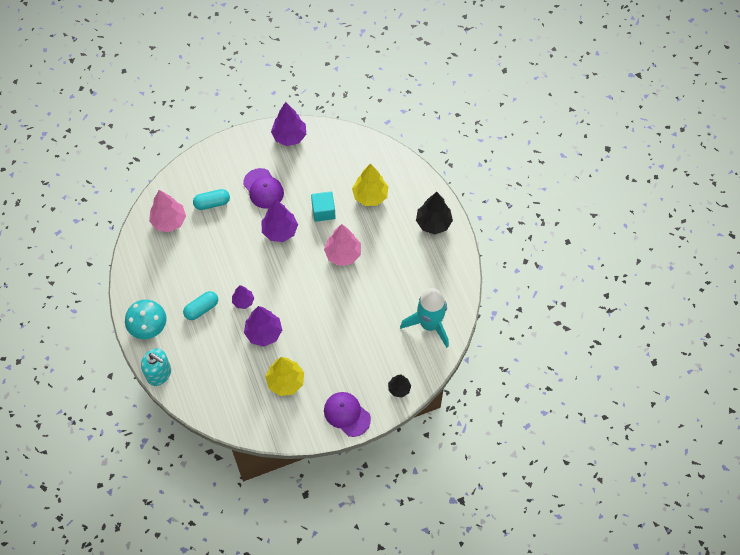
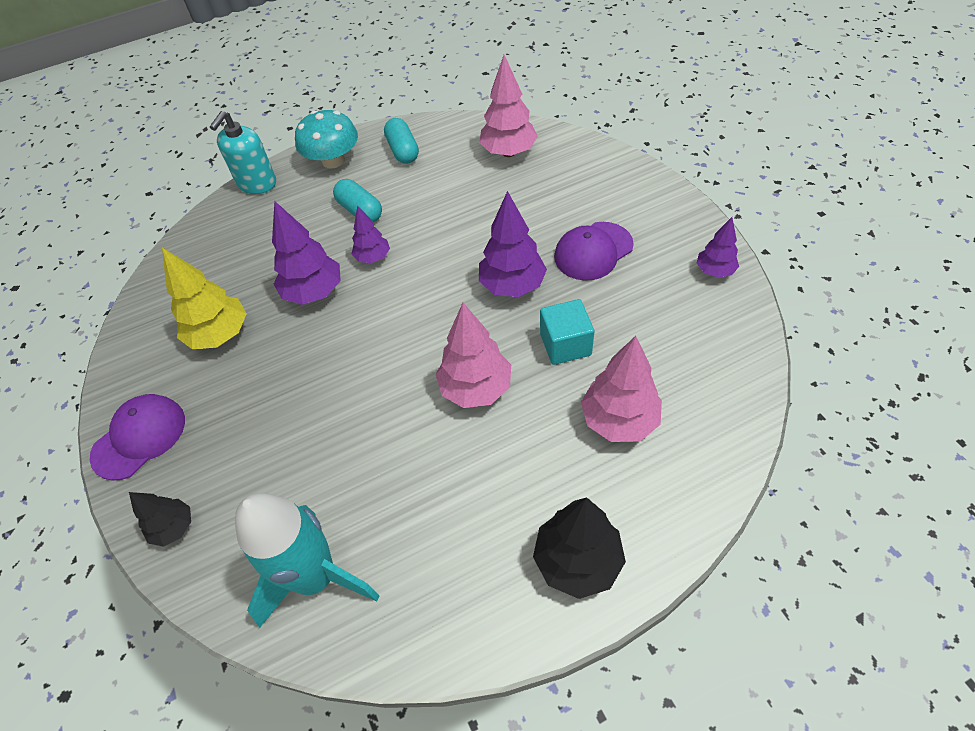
camera: 90 degrees right, 10 degrees down
(212, 203) = (550, 193): turquoise capsule -> turquoise capsule (403, 151)
(289, 136) = (714, 271): purple tree -> purple tree, size x0.60
(370, 196) = (619, 420): yellow tree -> pink tree

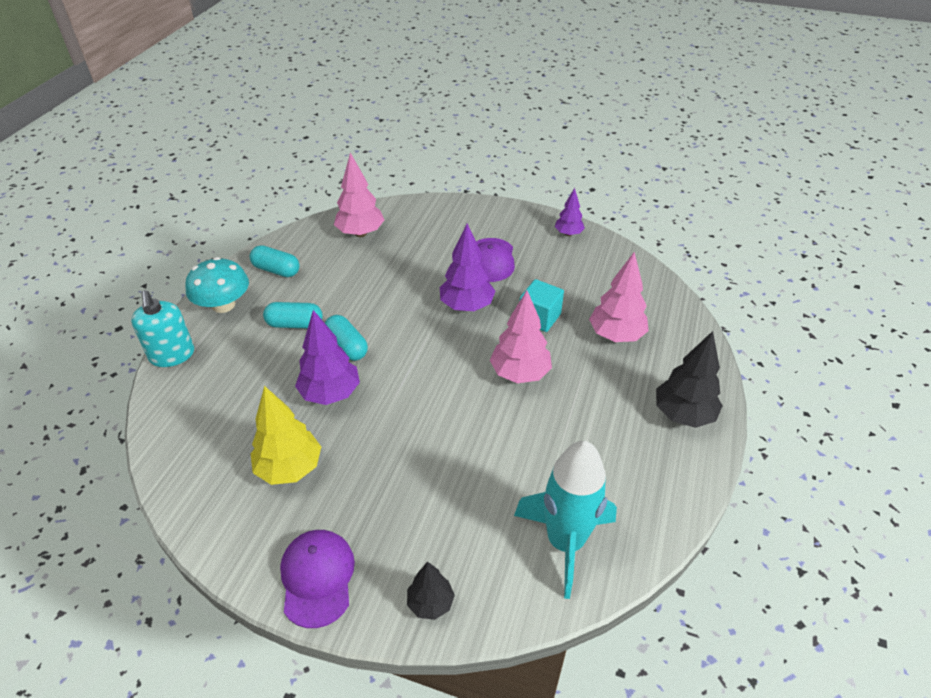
camera: 50 degrees left, 10 degrees down
(373, 257) = (347, 346): purple tree -> turquoise capsule

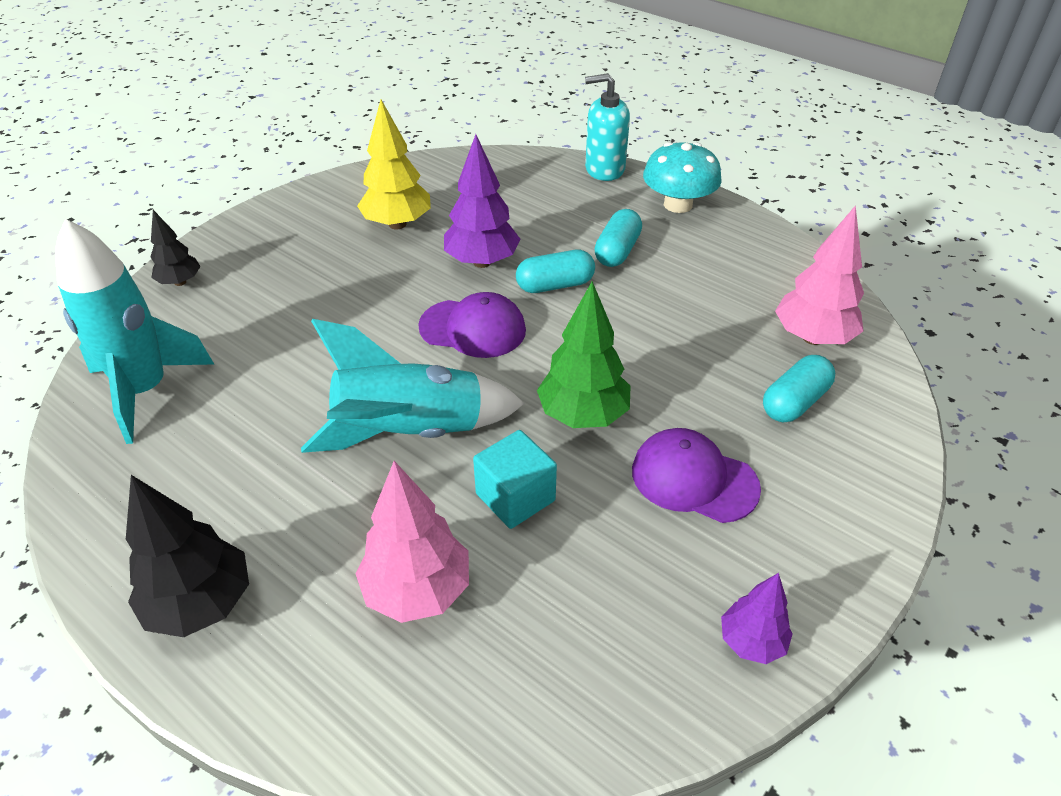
camera: 110 degrees right, 0 degrees up
(276, 270) = (737, 249): turquoise capsule -> turquoise capsule (794, 402)
(317, 578) = (266, 225): purple cap -> purple cap (473, 328)
(466, 306) = (583, 415): purple tree -> green tree
(520, 373) = (411, 433): pink tree -> turquoise rocket

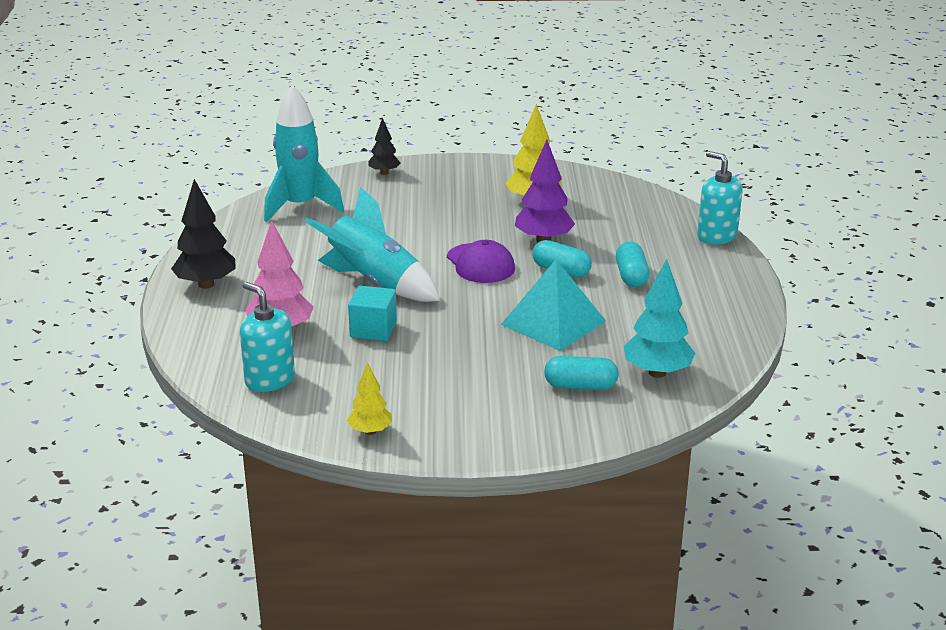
camera: 50 degrees right, 15 degrees down
(531, 680) = (269, 380): none -> turquoise soap dispenser
(583, 415) = (462, 324): green tree -> none
(617, 251) = (631, 276): turquoise capsule -> turquoise capsule turned 75 degrees counterclockwise
(651, 348) = (553, 322): none -> turquoise pyramid
(678, 204) = (724, 276): turquoise mushroom -> none
(694, 479) = (462, 375): purple cap -> none
(751, 642) = (370, 431): purple tree -> yellow tree
(812, 338) = (657, 373): pink tree -> turquoise tree

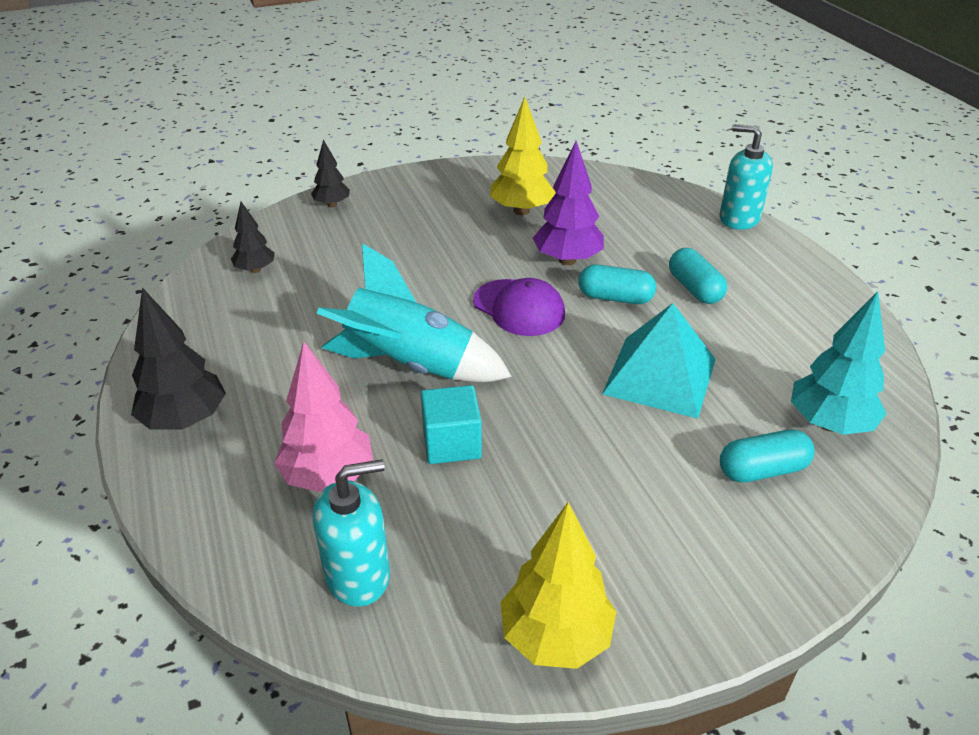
camera: 20 degrees left, 10 degrees up
(269, 380) = (358, 575): turquoise soap dispenser -> turquoise soap dispenser turned 135 degrees clockwise
(300, 206) = (255, 269): turquoise rocket -> black tree
(370, 431) = (556, 637): yellow tree -> yellow tree, size x1.68

